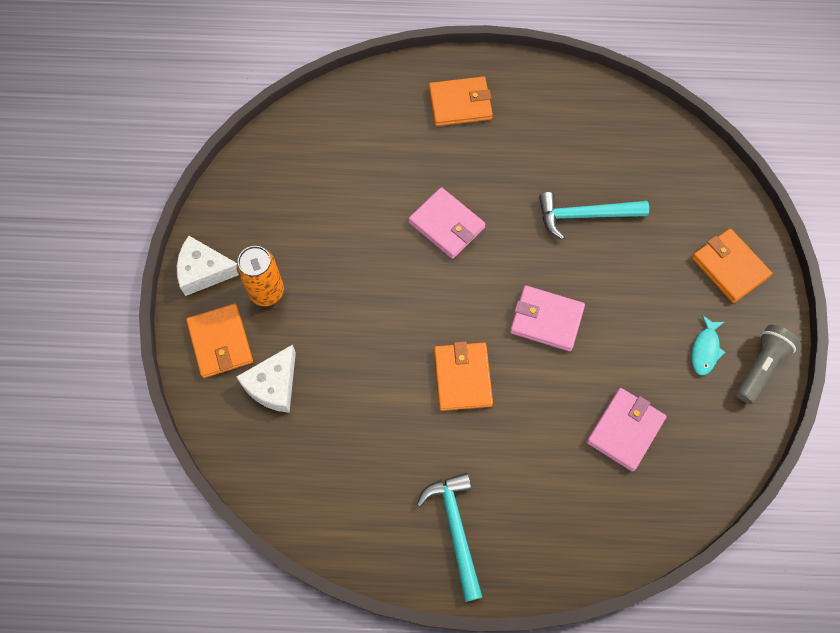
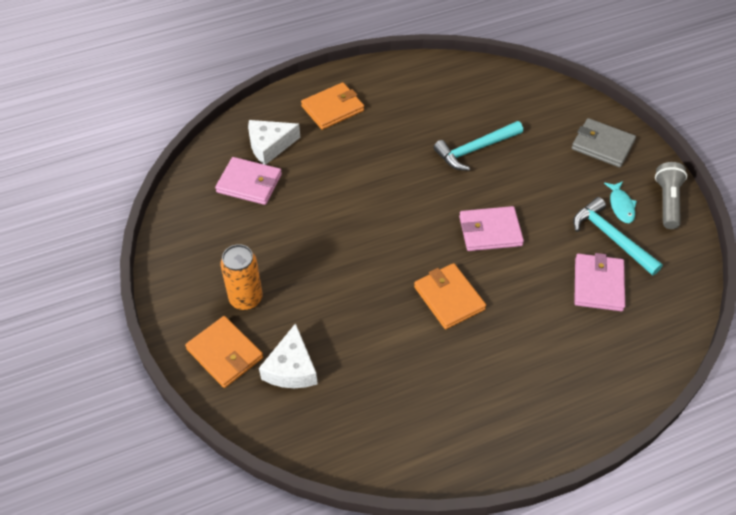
camera: 25 degrees left, 15 degrees down
(204, 271) = (180, 304): white cheese -> white cheese (269, 145)
(446, 225) = (371, 194): pink wallet -> pink wallet (249, 183)
(455, 529) = (511, 414): turquoise hammer -> turquoise hammer (611, 237)
(729, 267) = (602, 145): orange wallet -> grey wallet

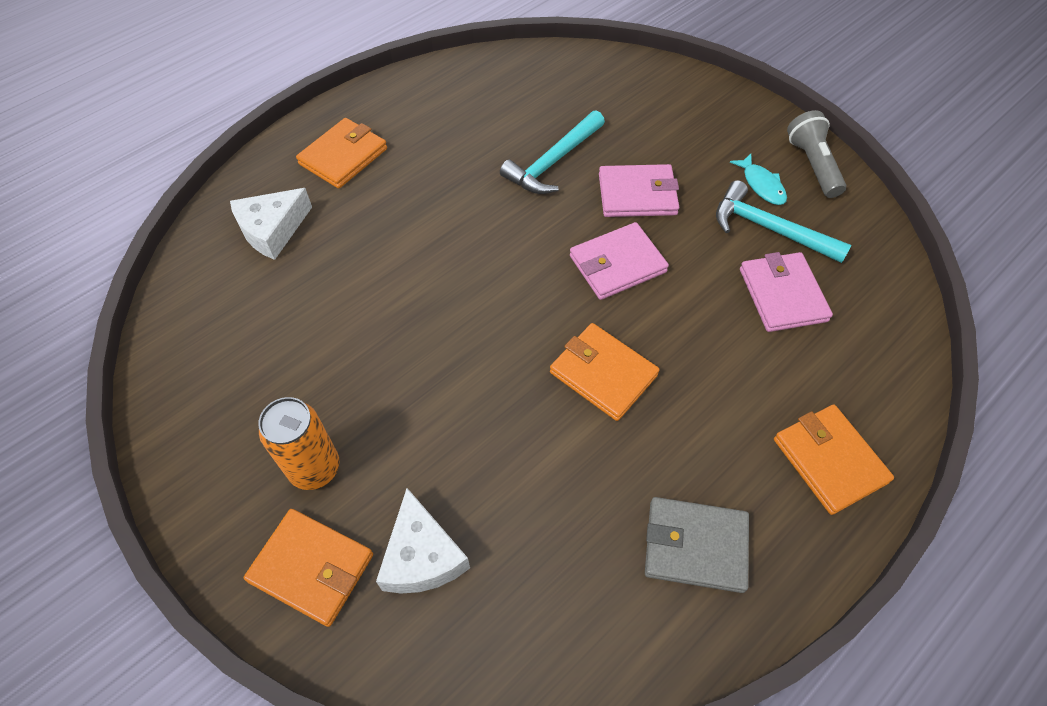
camera: 20 degrees left, 5 degrees up
(249, 183) = (260, 292): pink wallet -> pink wallet (637, 194)
(577, 397) = (829, 460): none -> orange wallet
(602, 145) = (705, 116): grey wallet -> grey wallet (695, 546)

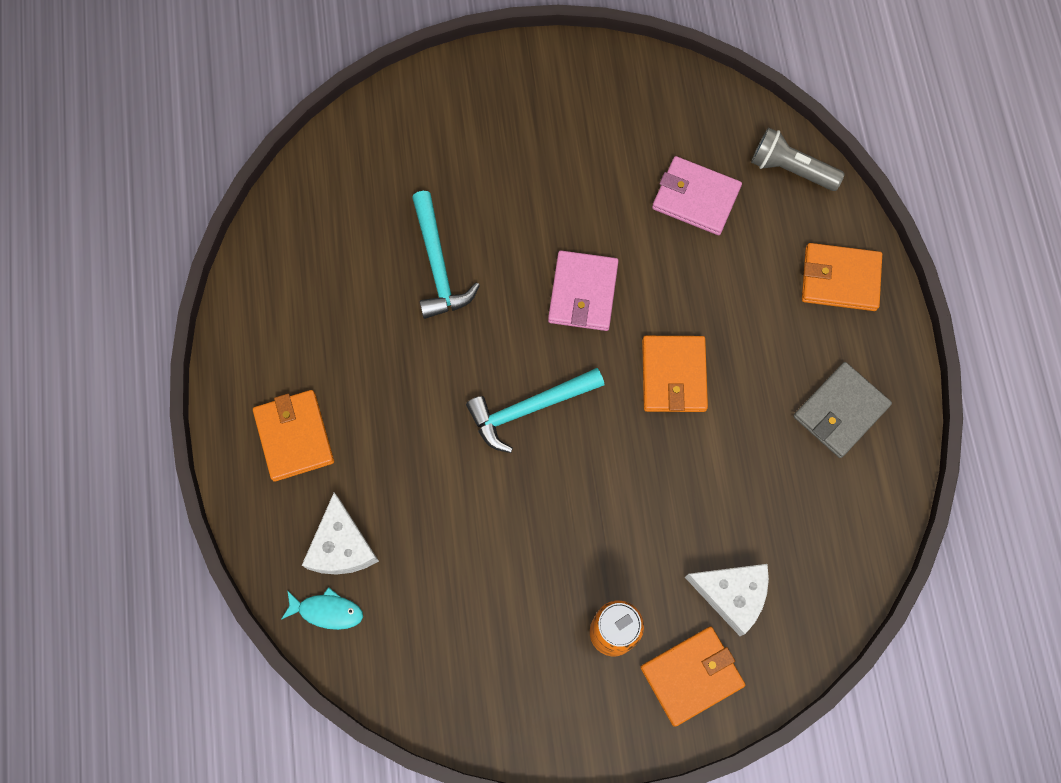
camera: 55 degrees left, 15 degrees up
(603, 374) = (673, 375): orange wallet -> orange wallet turned 75 degrees counterclockwise
(637, 194) = (524, 225): pink wallet -> none
(761, 185) = (585, 125): turquoise fish -> turquoise fish (327, 611)
(769, 228) = (631, 156): turquoise hammer -> turquoise hammer (529, 408)
(812, 165) = (594, 71): grey flashlight -> grey flashlight (790, 169)

